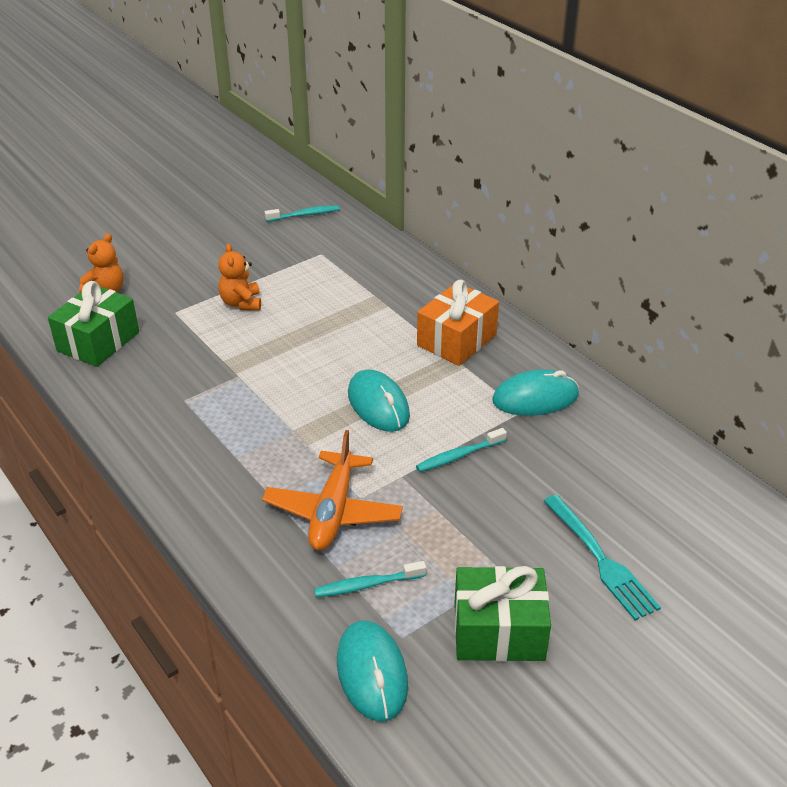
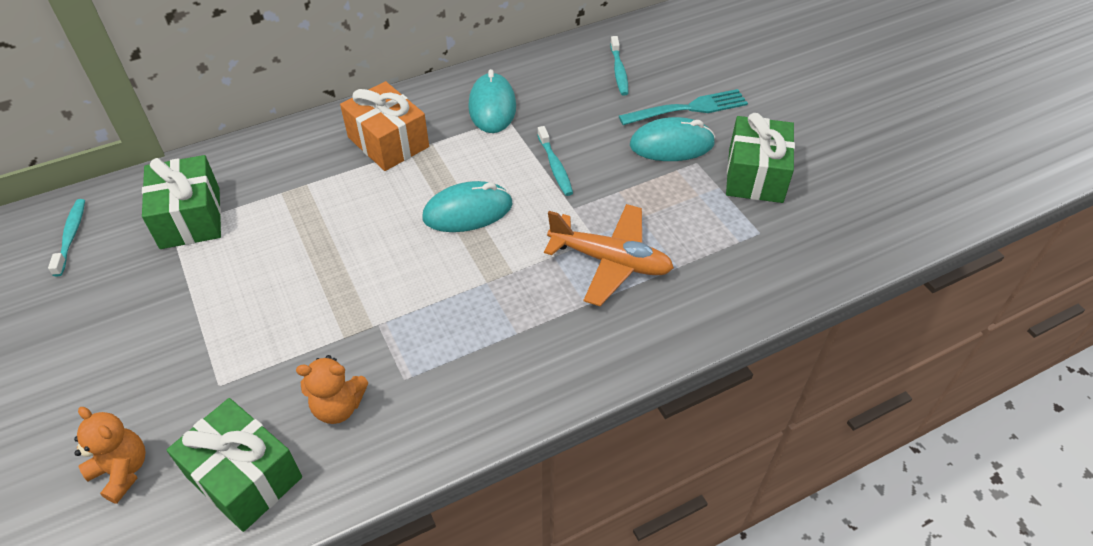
camera: 80 degrees left, 10 degrees up
(241, 303) = (235, 313): orange teddy bear -> orange teddy bear (338, 407)
(334, 259) = (190, 218): none -> green gift
(367, 585) = (702, 247): turquoise toothbrush -> turquoise toothbrush (619, 71)
(372, 673) = (796, 255): turquoise mouse -> turquoise mouse (671, 145)

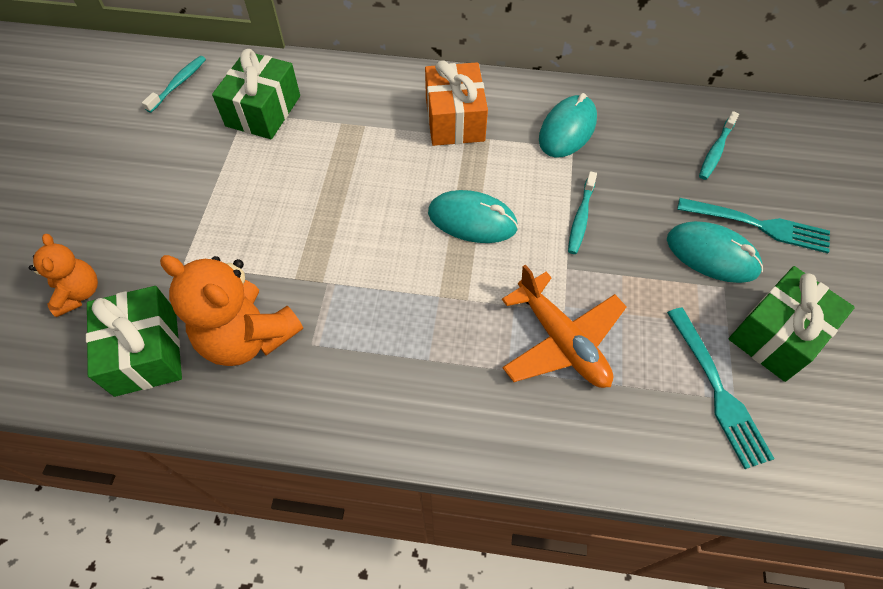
camera: 35 degrees right, 10 degrees up
(338, 407) = (248, 336): orange teddy bear -> orange teddy bear, size x1.73
(745, 233) = (717, 390): none -> turquoise fork

